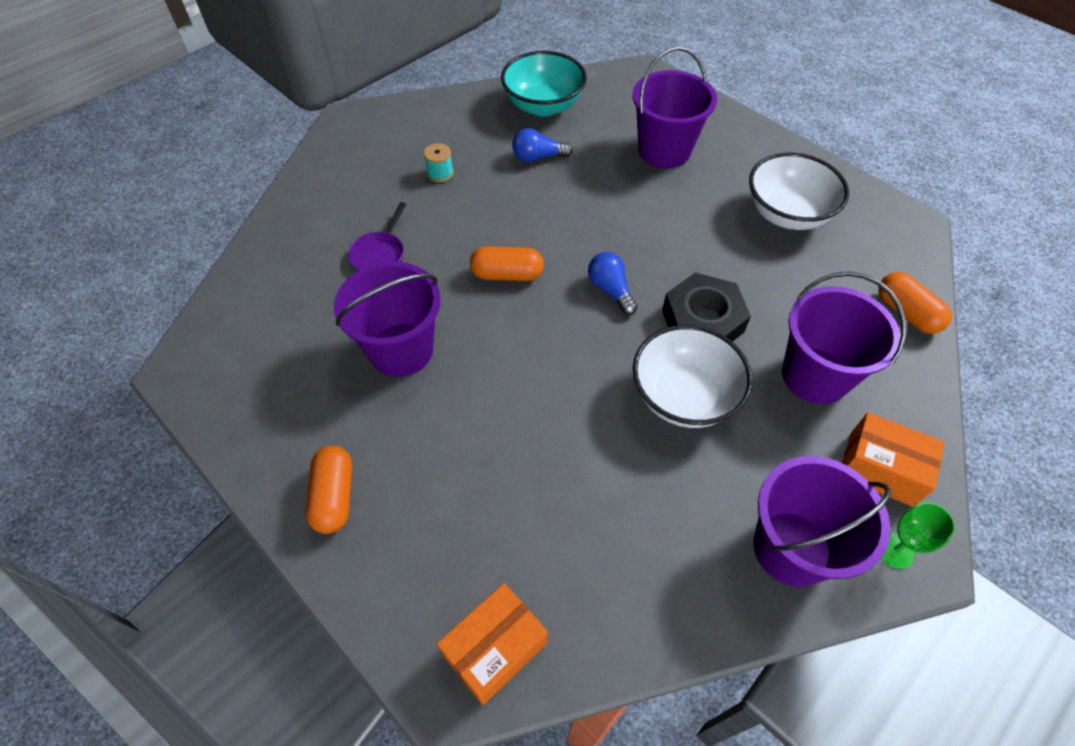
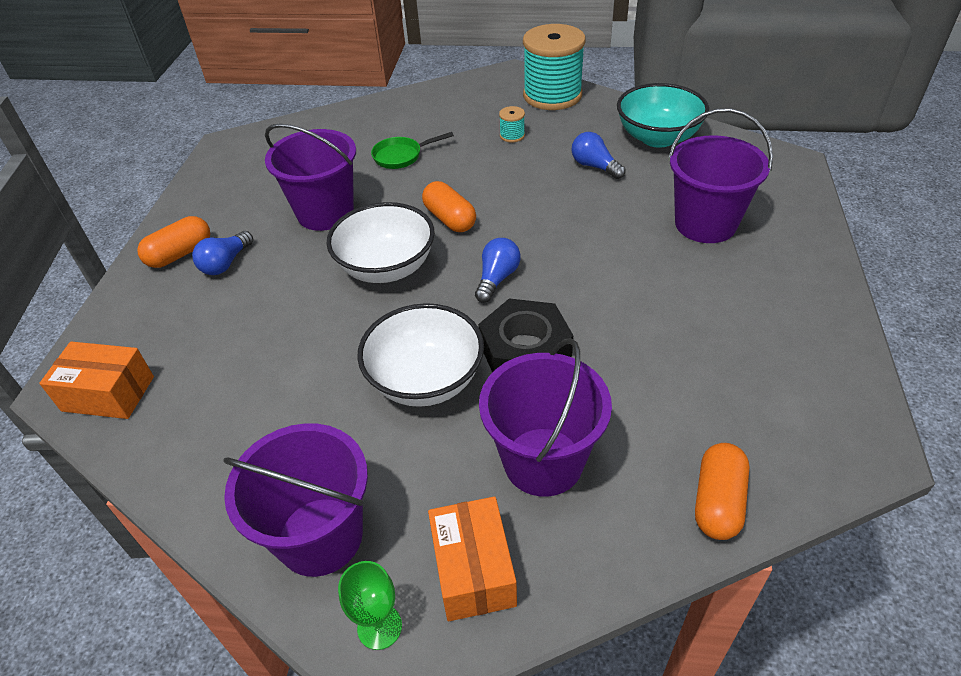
camera: 55 degrees right, 10 degrees down
(380, 254) = (401, 156): purple pan -> green pan
(393, 463) = (226, 263): none -> blue light bulb
(415, 118) = (552, 95): none -> turquoise spool
(787, 214) = (738, 341): white bowl -> white bowl (386, 267)

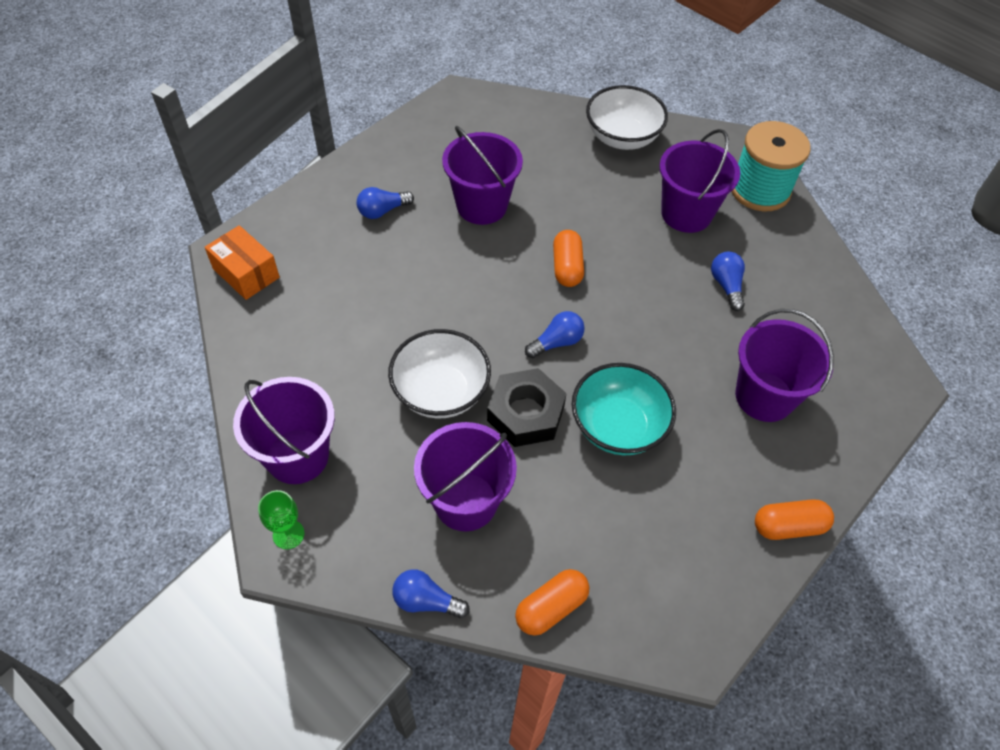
camera: 30 degrees right, 10 degrees up
(180, 254) = (358, 184): orange capsule -> orange capsule (788, 526)
(386, 267) = (487, 283): white bowl -> white bowl (622, 137)
(401, 156) = (579, 183): green pan -> none
(473, 570) = (365, 540): orange box -> none
(512, 135) = (686, 213): turquoise spool -> purple bucket
(595, 585) = (426, 601): none -> blue light bulb
(657, 137) = (810, 288): turquoise bowl -> turquoise bowl (618, 426)

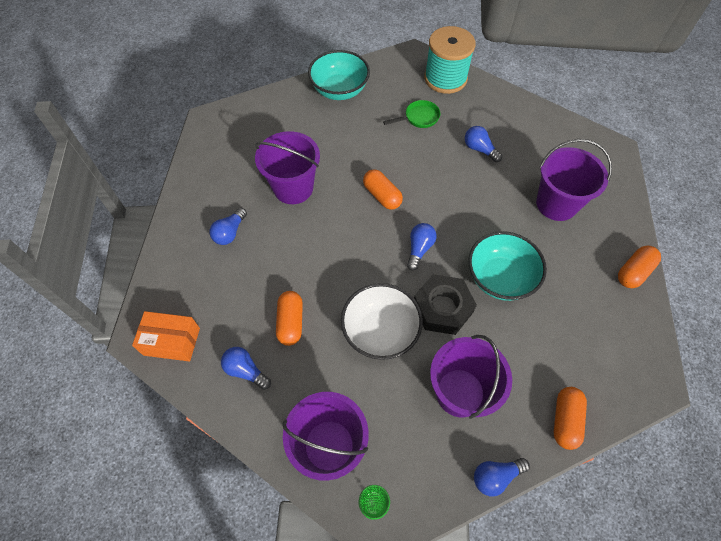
camera: 35 degrees left, 5 degrees up
(285, 340) = (246, 371): none -> blue light bulb
(363, 326) = (290, 322): none -> orange capsule
(622, 137) = (339, 90): white bowl -> turquoise bowl
(686, 213) = (419, 118): purple bucket -> green pan

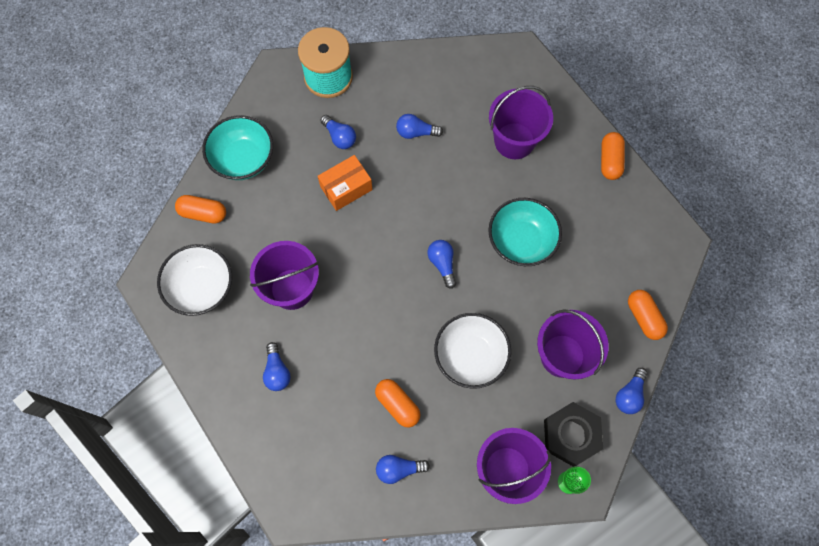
camera: 40 degrees left, 10 degrees up
(172, 341) = (320, 496): orange box -> orange box (346, 188)
(236, 146) = (202, 288): none -> white bowl
(382, 196) = (373, 238): orange capsule -> orange capsule (203, 213)
(419, 118) = (339, 137): green pan -> blue light bulb
(442, 308) = (499, 300): black nut -> black nut (571, 435)

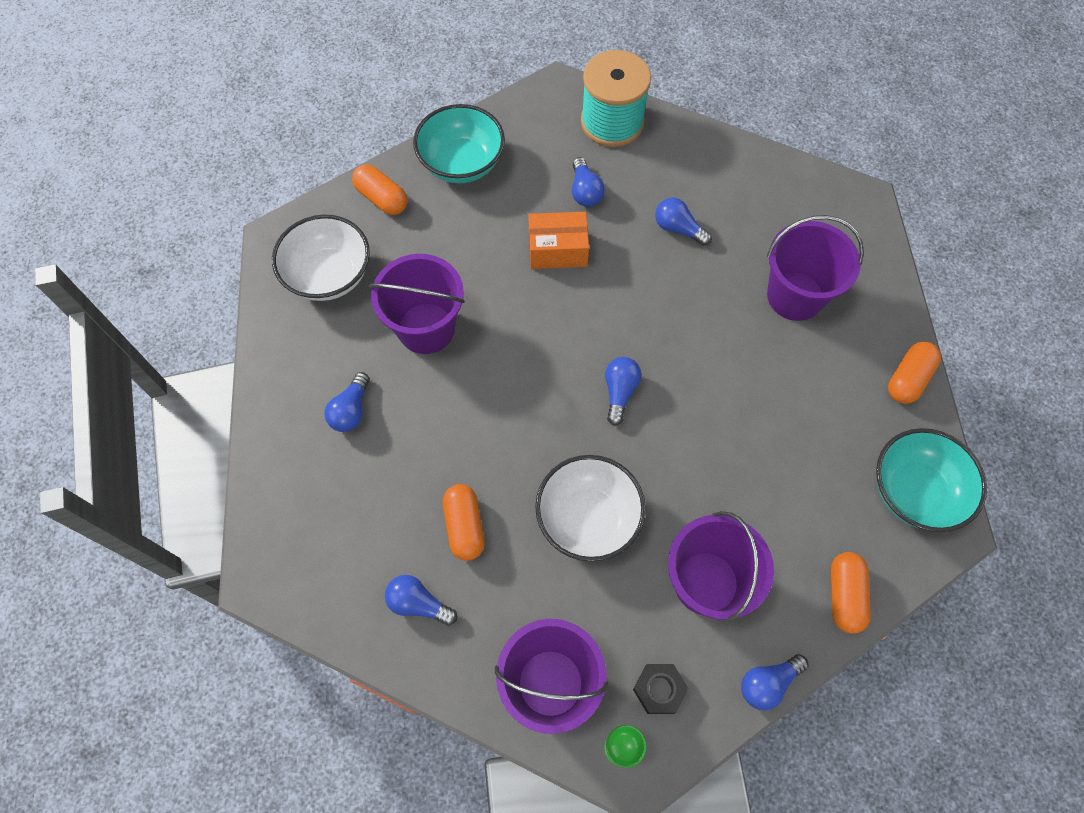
camera: 30 degrees right, 5 degrees down
(521, 241) = (734, 416): turquoise bowl -> turquoise bowl (914, 492)
(571, 435) = (659, 689): black nut -> black nut, size x0.58

